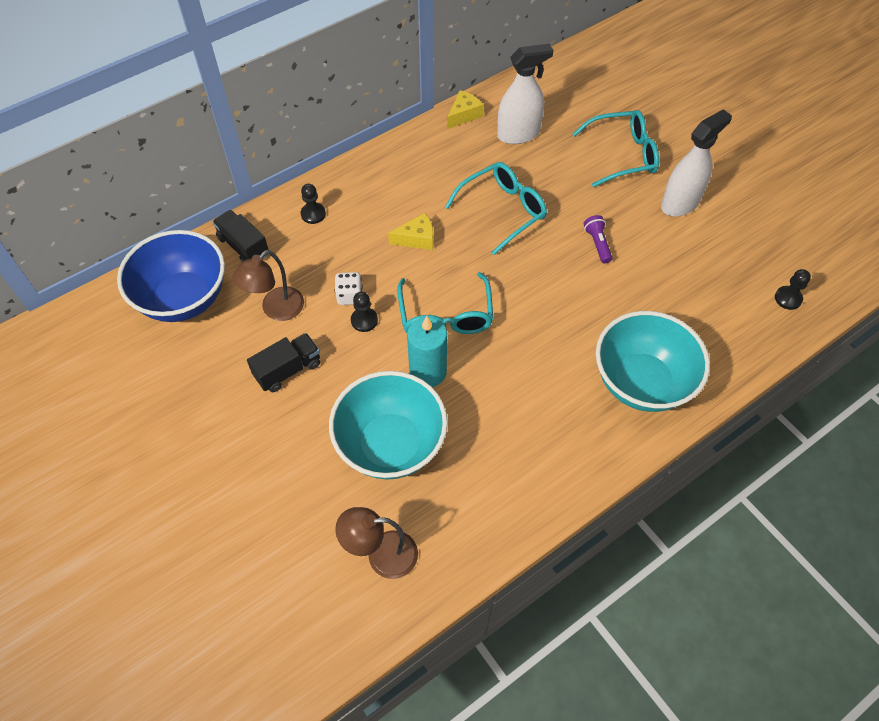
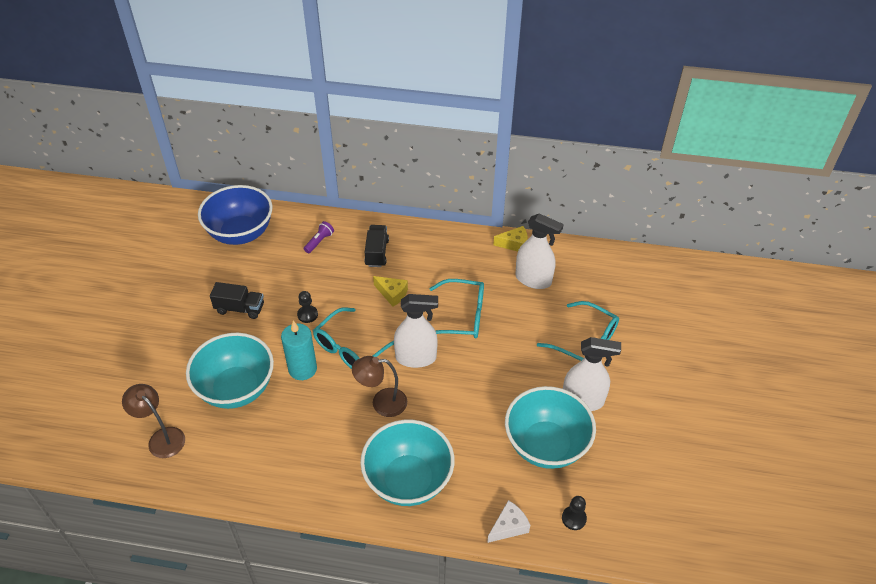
camera: 45 degrees right, 10 degrees down
(243, 246) = (300, 229): black truck -> black truck (377, 253)
(276, 310) = (274, 273): brown lamp -> brown lamp (381, 403)
(313, 214) = (356, 238): black pawn -> none
(349, 296) = (317, 296): white dice -> none
(512, 277) = (416, 358): none -> white spray bottle
(597, 244) = (493, 381): purple flashlight -> purple flashlight (319, 242)
(700, 261) = (546, 445): none -> turquoise bowl
(756, 347) = (509, 526): none -> white cheese

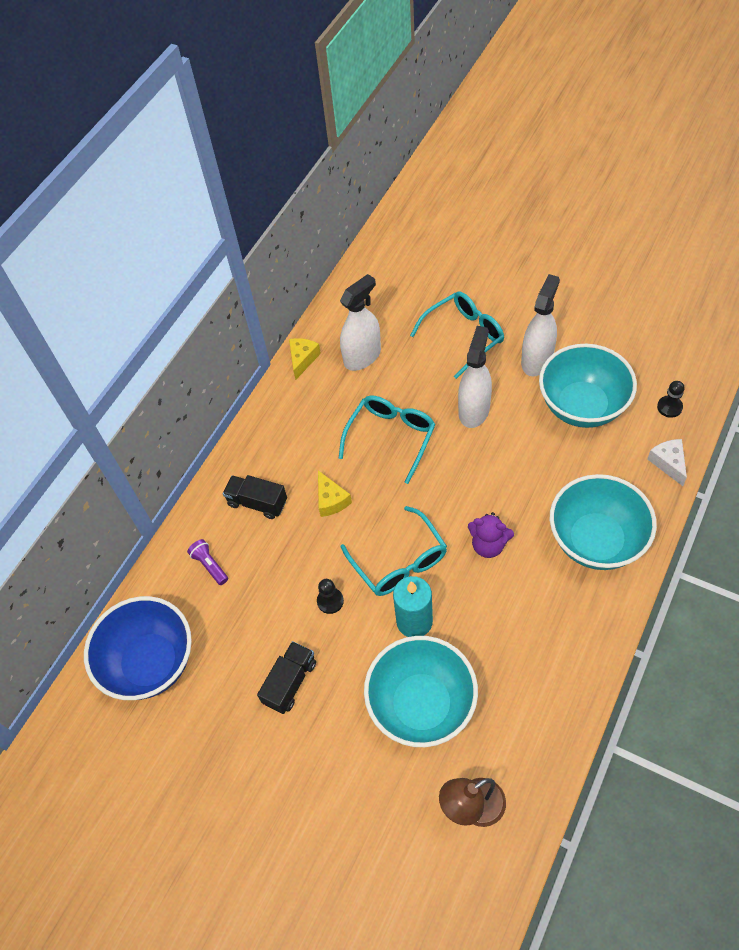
camera: 65 degrees left, 10 degrees up
(381, 403) = (488, 545): brown lamp -> purple teddy bear
(392, 294) = (331, 500): yellow cheese -> yellow cheese turned 105 degrees clockwise
(416, 358) = (435, 496): white spray bottle -> white spray bottle (474, 410)

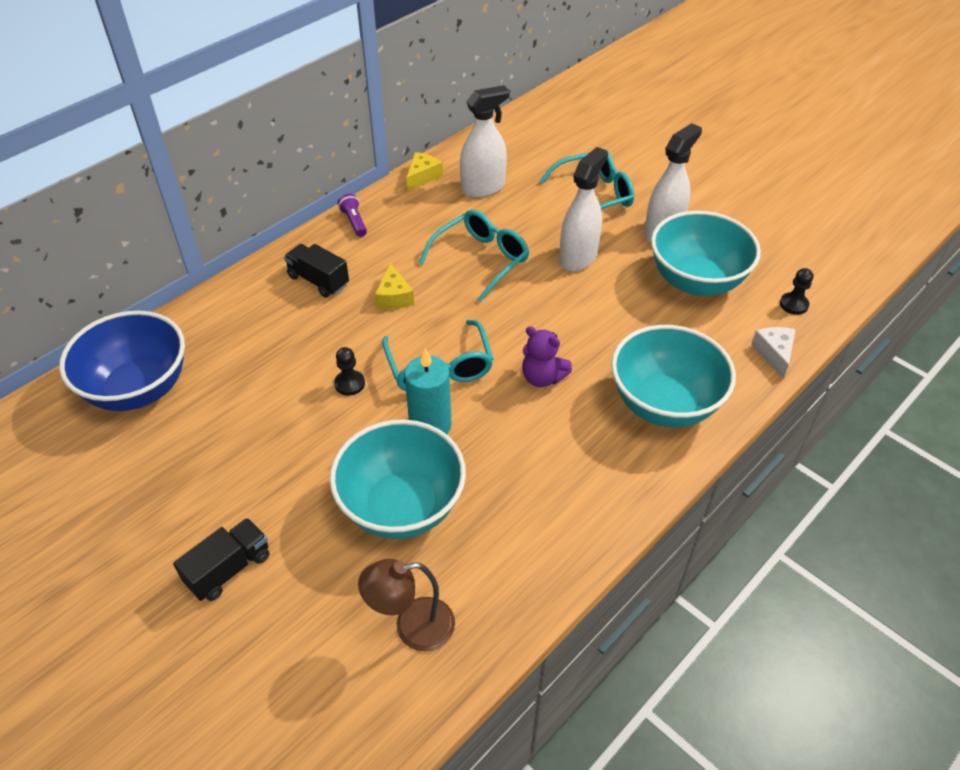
camera: 10 degrees right, 10 degrees down
(210, 565) = (243, 321): purple flashlight -> purple flashlight (354, 222)
(290, 682) = (270, 446): black truck -> black truck (229, 569)

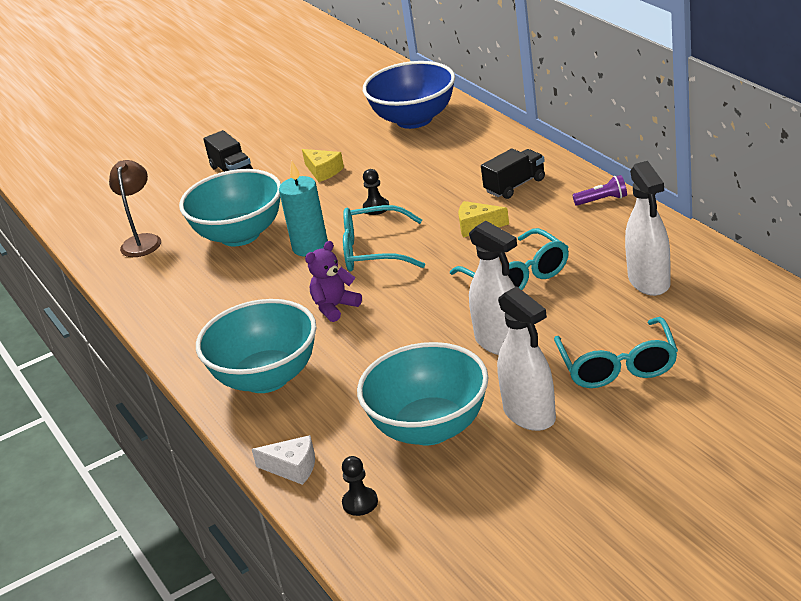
camera: 110 degrees right, 15 degrees down
(422, 177) = (679, 240): yellow cheese -> yellow cheese (323, 171)

